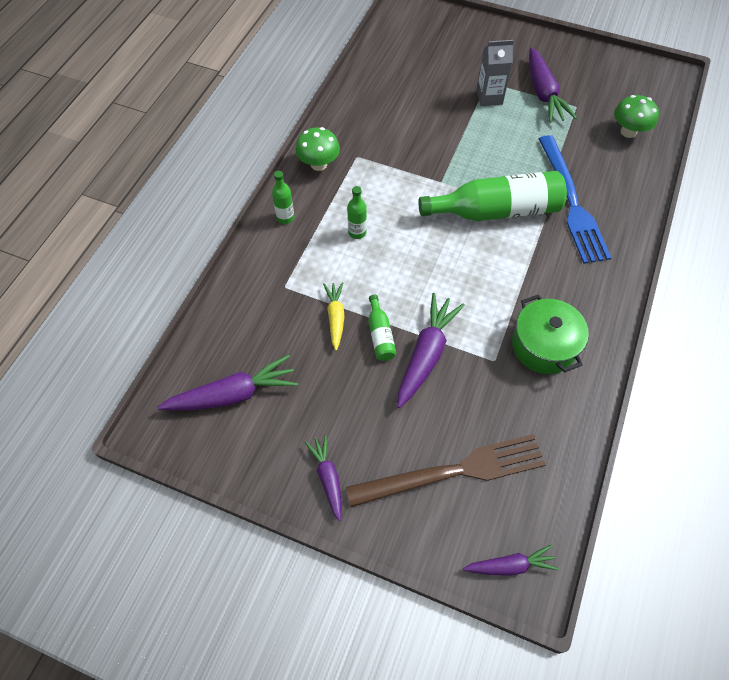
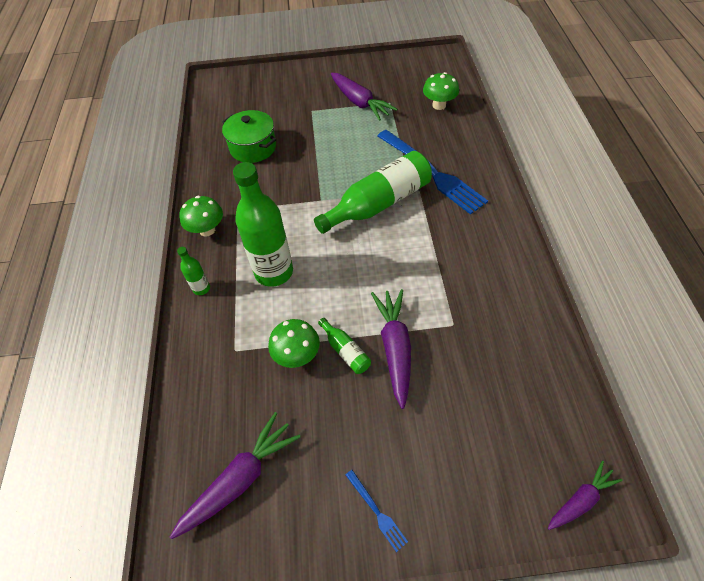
camera: 25 degrees left, 5 degrees down
(328, 478) = (376, 511): purple carrot -> blue fork
(335, 317) = (297, 355): yellow carrot -> green mushroom
(357, 232) = (274, 272): green bottle -> green bottle, size x2.22
(453, 471) = (481, 441): brown fork -> none
(489, 97) = (320, 121): grey carton -> none
(543, 346) = (483, 293): green pot -> green pot (253, 147)

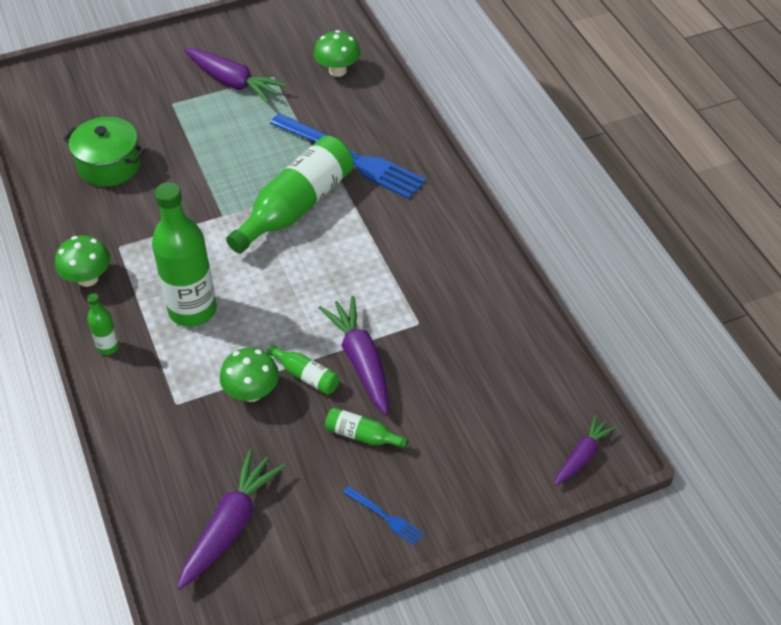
camera: 20 degrees left, 5 degrees down
(377, 421) = (362, 435): none -> green bottle

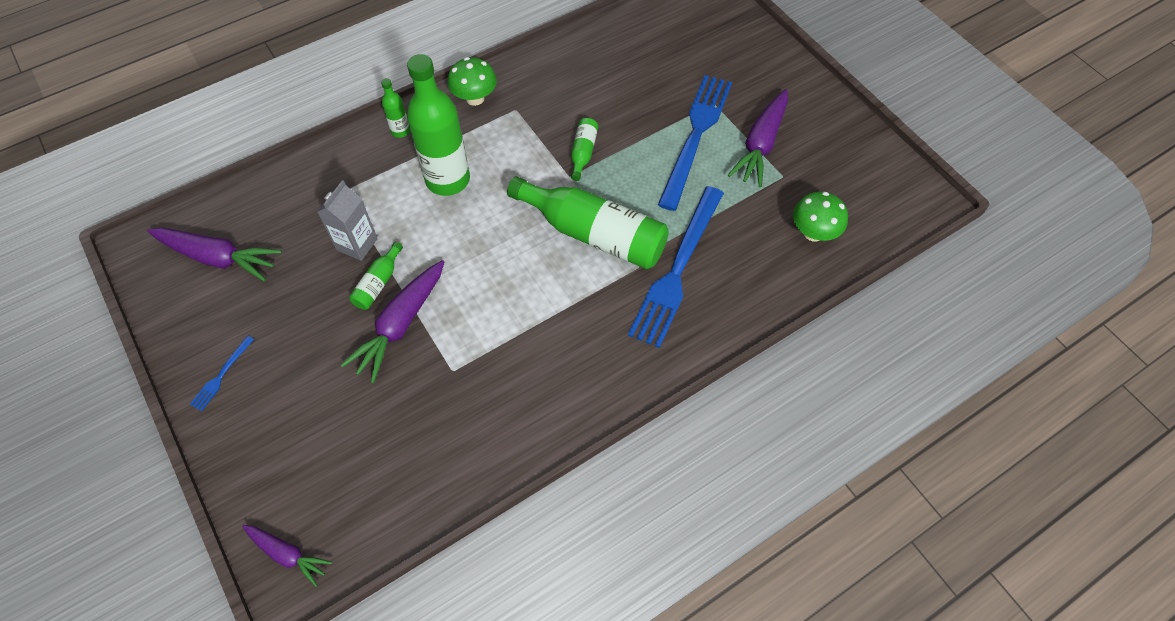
camera: 80 degrees right, 10 degrees up
(109, 165) = (615, 78): green pot -> none
(207, 121) = (696, 136): none -> blue fork
(252, 392) = (357, 244): green mushroom -> grey carton
(360, 360) = (400, 325): purple carrot -> purple carrot turned 150 degrees clockwise
(362, 435) = (311, 342): green bottle -> green bottle (583, 153)

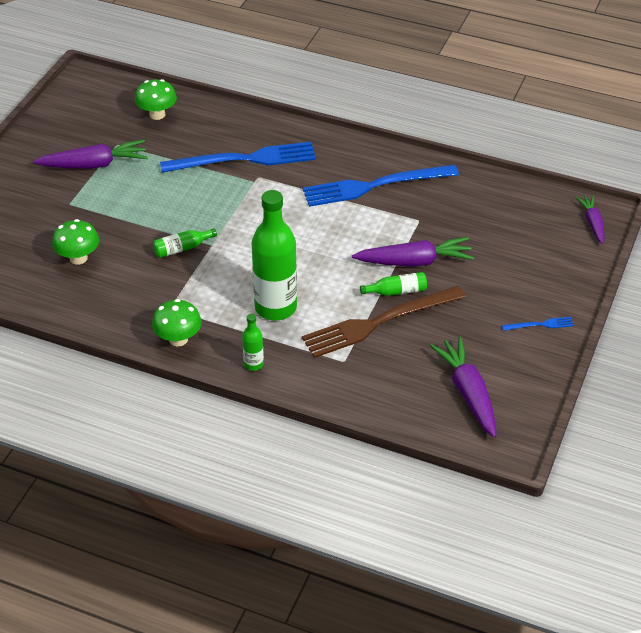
camera: 125 degrees left, 15 degrees down
(357, 244) = (379, 322): grey carton -> brown fork
(593, 234) = (252, 209): green bottle -> none
(631, 79) = (78, 258): none -> green mushroom
(696, 136) = (113, 199): blue fork -> blue fork (375, 186)

